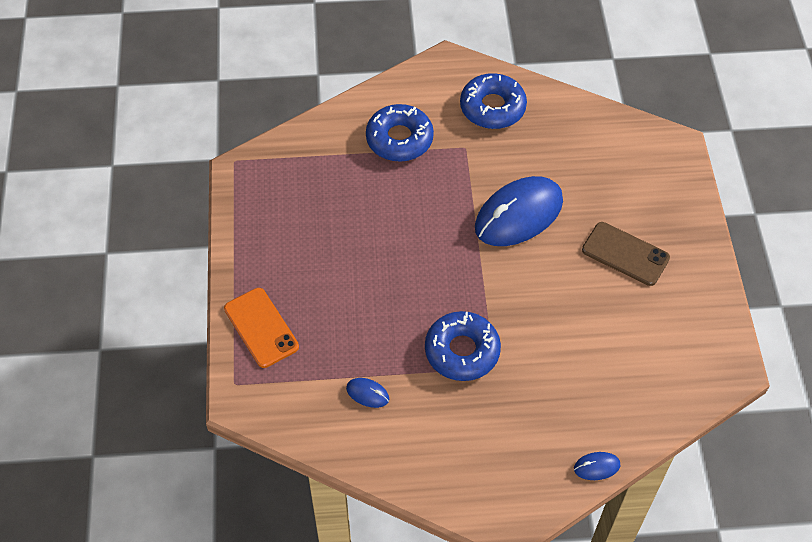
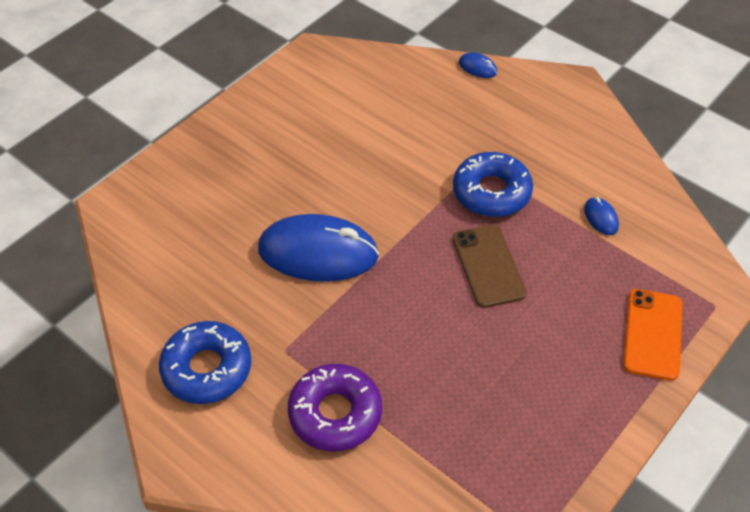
camera: 135 degrees left, 5 degrees down
(399, 139) = (335, 413): blue donut -> purple donut
(625, 254) = (278, 161): brown phone -> brown phone (488, 266)

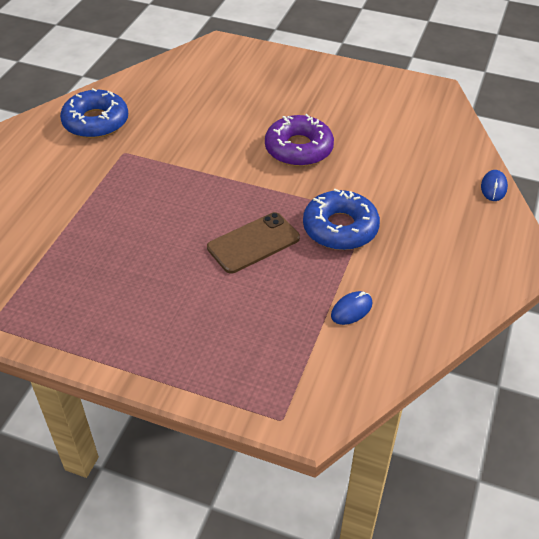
camera: 70 degrees right, 5 degrees down
(318, 253) = (221, 145): blue mouse -> none
(335, 413) = (77, 190): purple donut -> purple donut (298, 149)
(652, 334) = (224, 371): orange phone -> none

